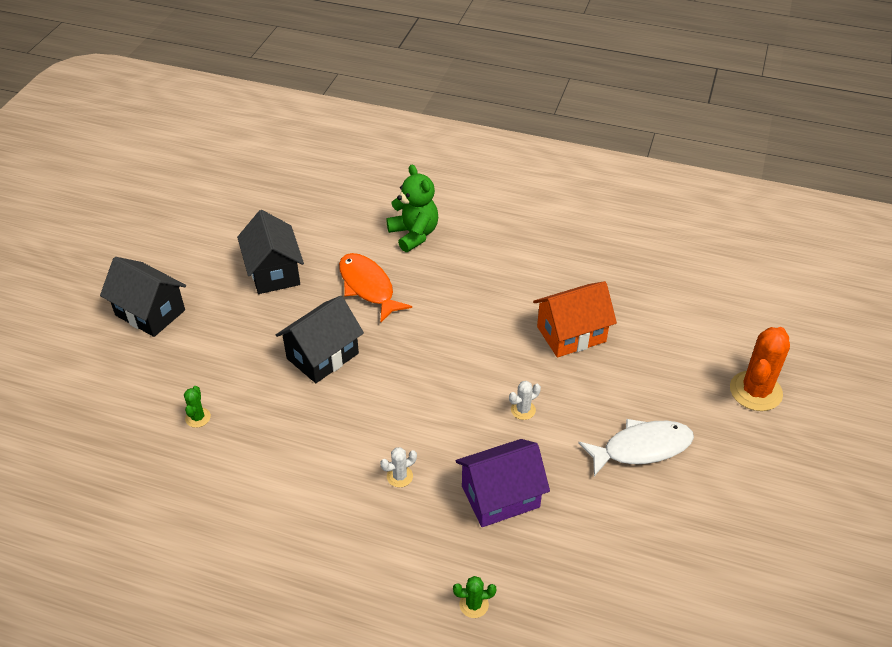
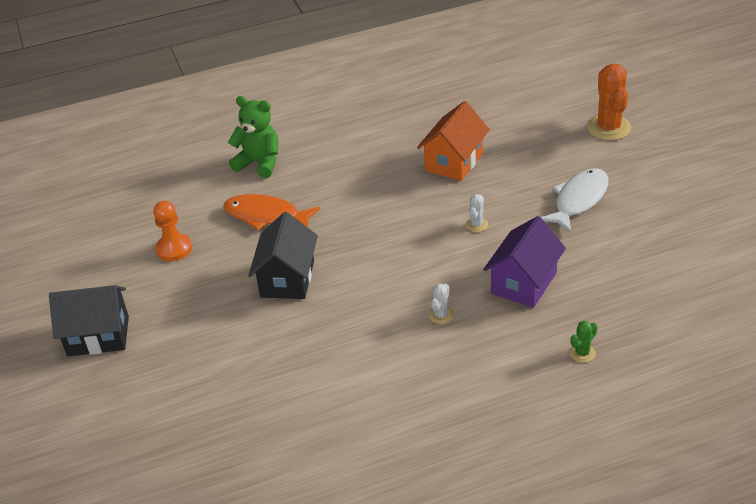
camera: 35 degrees left, 5 degrees down
(198, 417) = (237, 377): green cactus -> none
(274, 272) = (174, 249): black house -> orange pawn

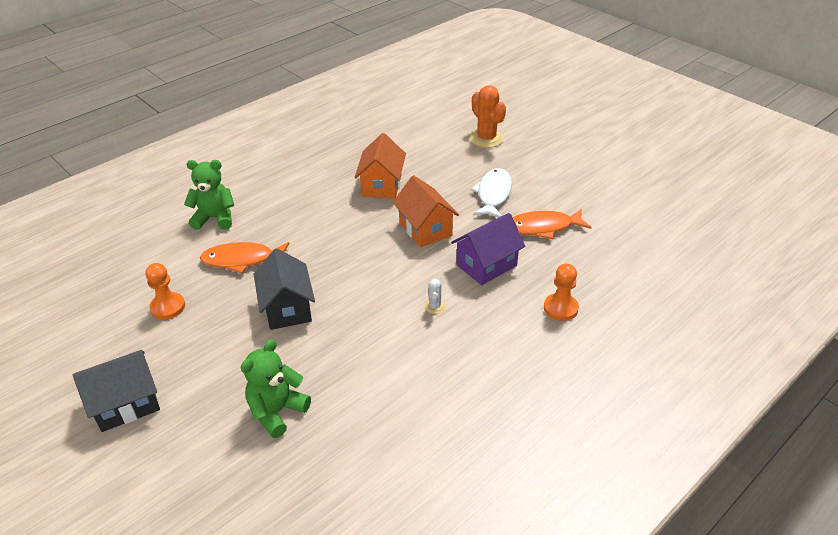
camera: 25 degrees left, 0 degrees up
(229, 382) = (277, 411): none -> green teddy bear
(476, 225) = (425, 229): white cactus -> orange house
(524, 283) = (486, 265): purple house -> purple house turned 45 degrees clockwise
(582, 353) = (560, 308): green cactus -> orange pawn
(616, 253) = (543, 227): none -> orange fish

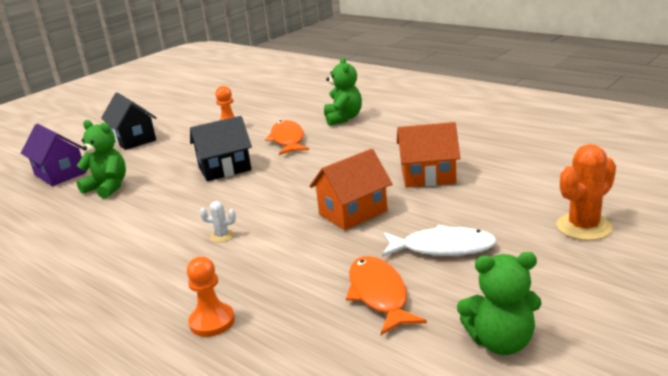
camera: 85 degrees right, 15 degrees down
(486, 265) = (292, 259): purple house -> purple house (60, 174)
(596, 190) = (500, 342): none -> green teddy bear

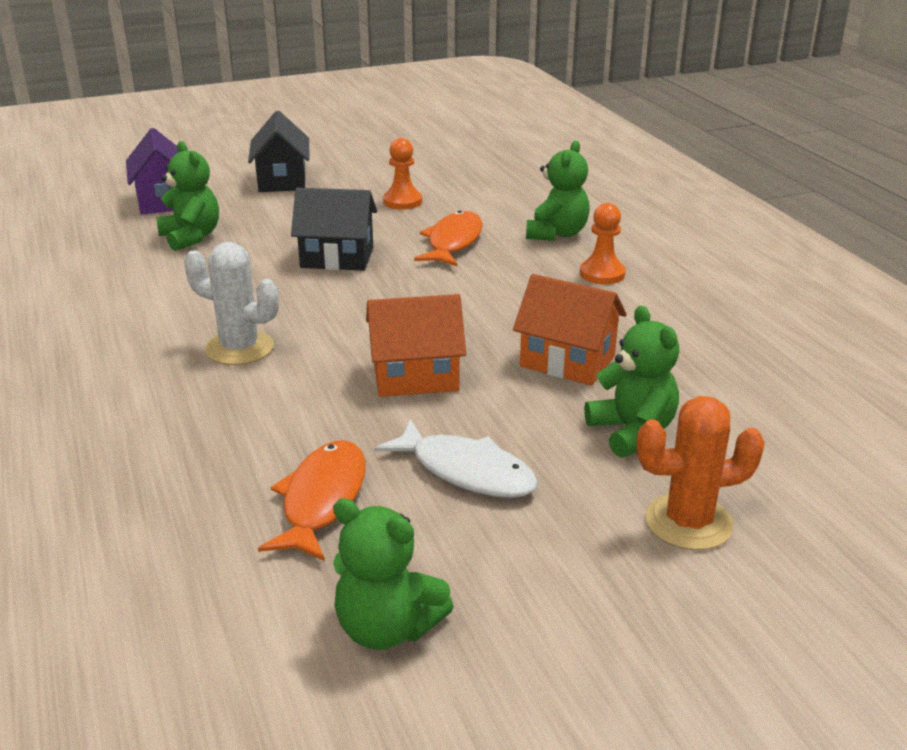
camera: 25 degrees right, 5 degrees up
(212, 321) = (119, 451): orange pawn -> orange pawn (602, 274)
(222, 236) = (239, 348): white cactus -> white cactus, size x2.11
(504, 197) = (632, 432): none -> green teddy bear

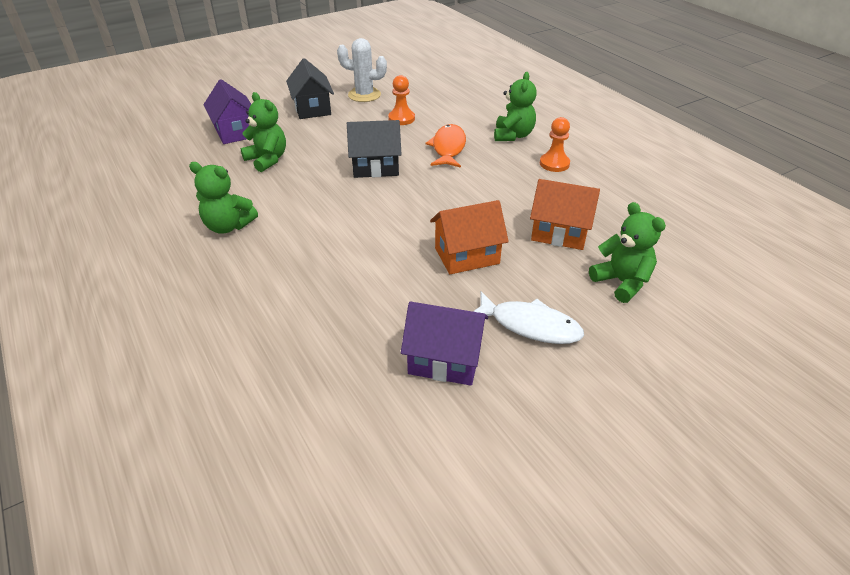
camera: 10 degrees left, 10 degrees up
(239, 348) = (339, 246): white cactus -> white cactus (364, 95)
(321, 500) = (444, 360): orange fish -> purple house
(387, 628) = (528, 453): green teddy bear -> green teddy bear (228, 226)
(688, 522) = (683, 345): orange cactus -> none

